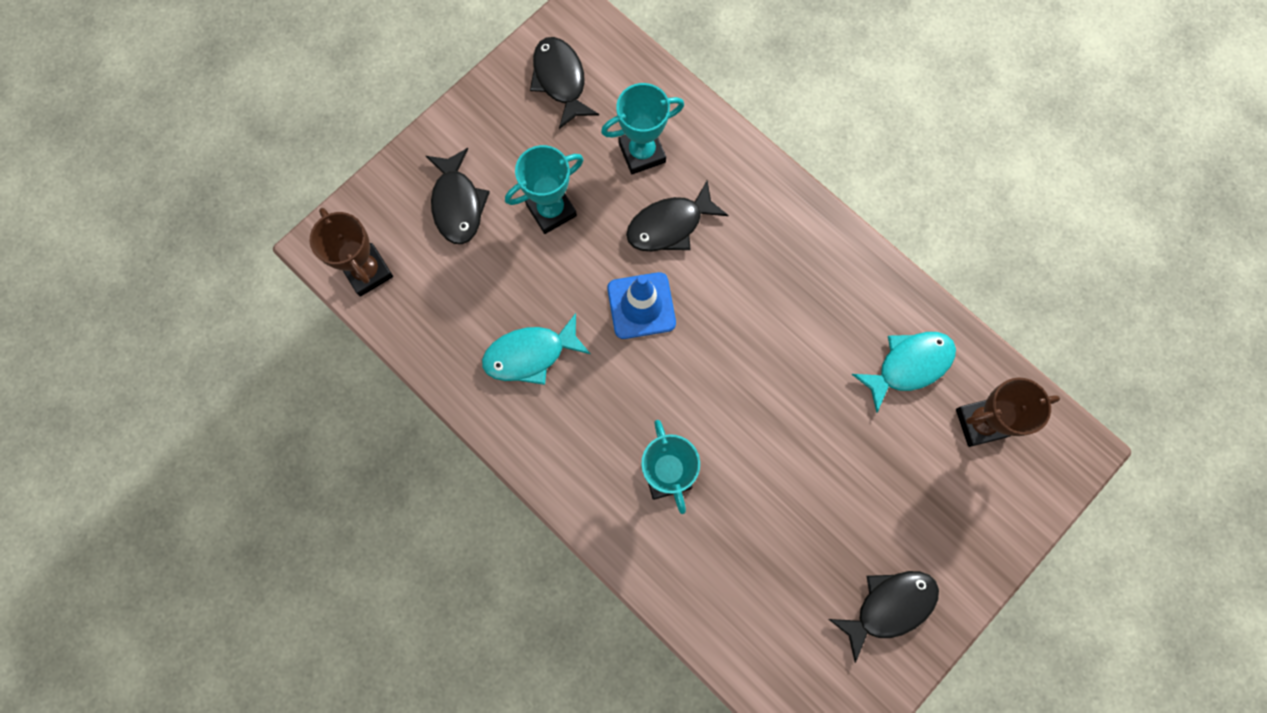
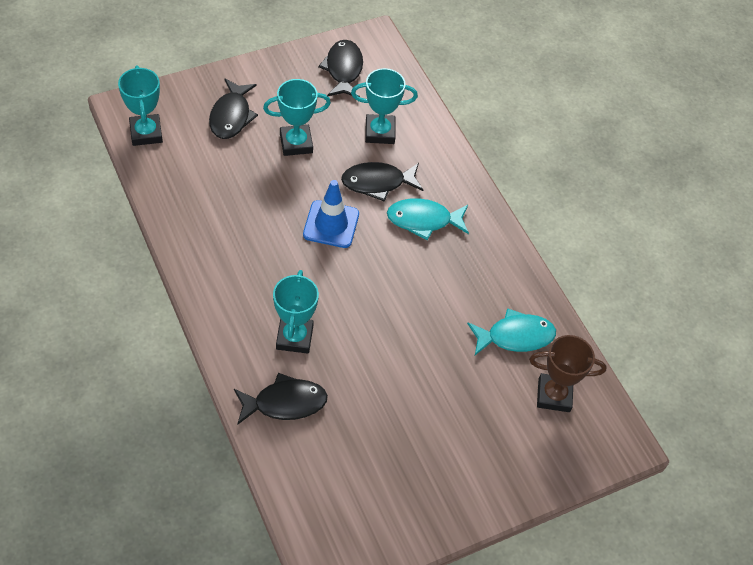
camera: 15 degrees right, 20 degrees down
(367, 271) = (146, 133): brown trophy -> turquoise trophy
(530, 354) = (234, 224): turquoise fish -> turquoise fish (423, 220)
(889, 606) = (422, 491): black fish -> black fish (285, 403)

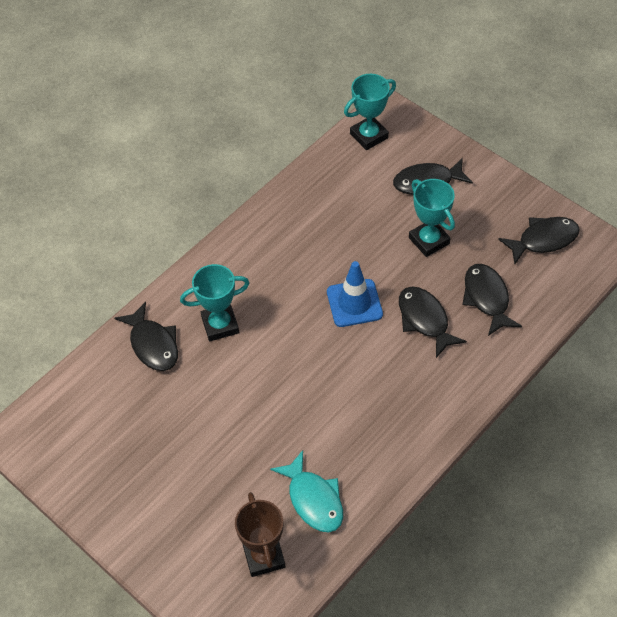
camera: 75 degrees right, 0 degrees up
(380, 132) = (487, 298): turquoise trophy -> black fish
(423, 220) = (404, 373): turquoise fish -> none

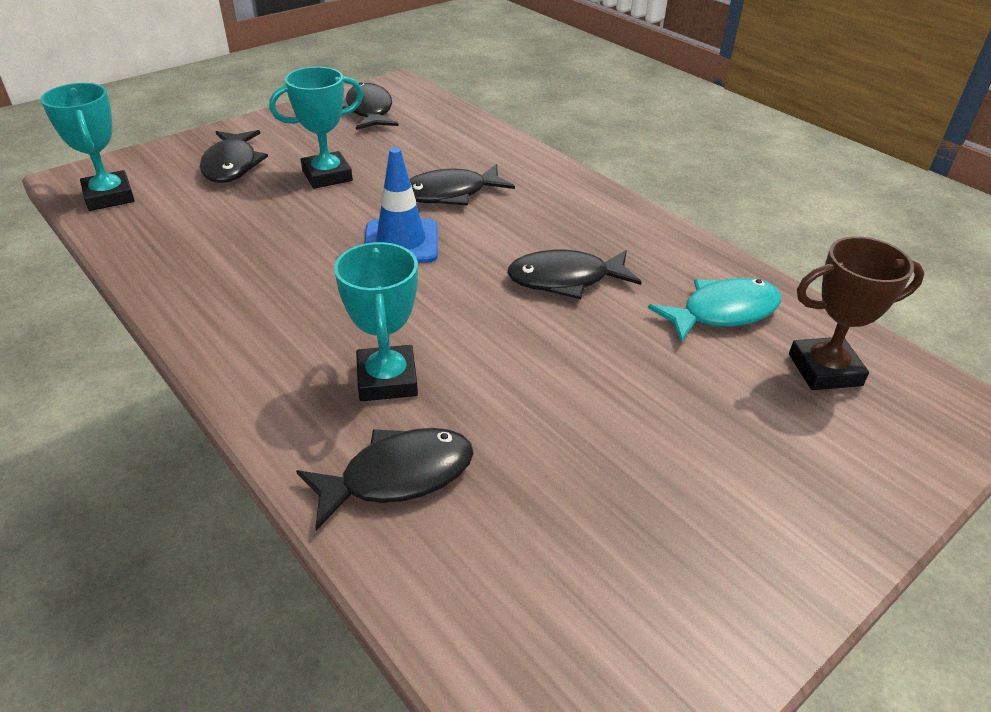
camera: 85 degrees left, 15 degrees down
(487, 298) = (434, 151): black fish -> black fish (565, 279)

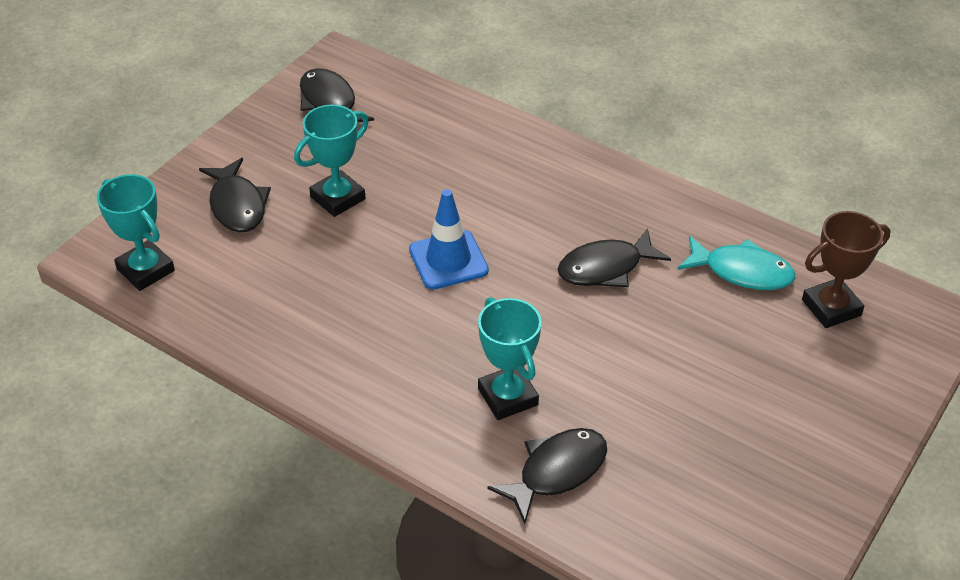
camera: 15 degrees left, 5 degrees up
(450, 194) = (464, 194): black fish -> none
(722, 312) = (742, 271): turquoise fish -> turquoise fish turned 60 degrees clockwise

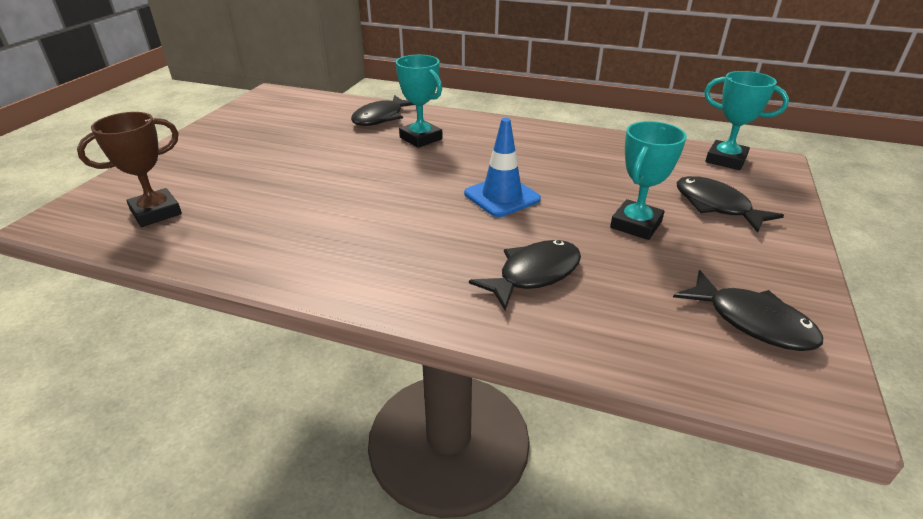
camera: 165 degrees right, 10 degrees down
(605, 268) = (361, 211): black fish -> black fish (534, 274)
(742, 271) = (231, 226): turquoise fish -> none

